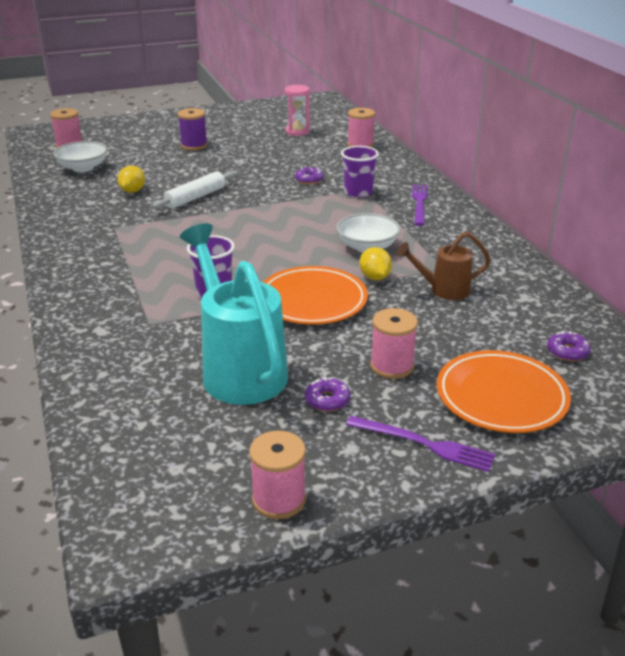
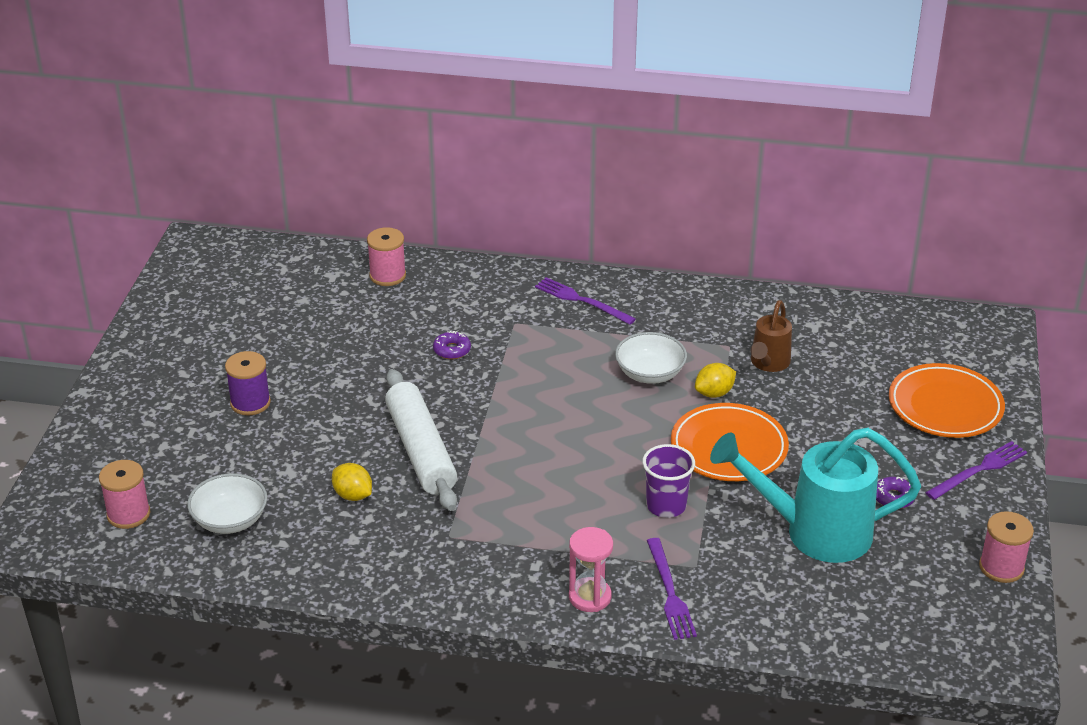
camera: 60 degrees left, 5 degrees up
(110, 321) = (670, 592): none -> purple fork
(195, 197) = (421, 450): white rolling pin -> white rolling pin, size x1.52
(297, 131) = (293, 305): pink hourglass -> pink hourglass (590, 597)
(358, 192) = (519, 329): purple cup -> none
(375, 277) = (714, 393): yellow lemon -> yellow lemon turned 45 degrees counterclockwise
(392, 366) = (867, 444): pink spool -> none
(567, 352) = (908, 345): purple donut -> none

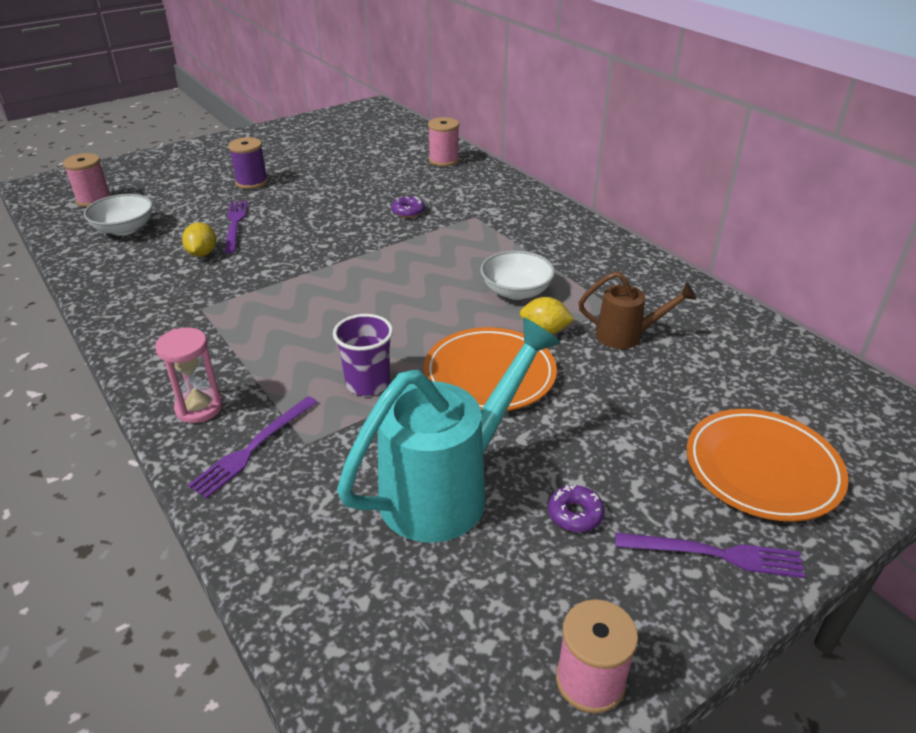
camera: 45 degrees right, 0 degrees up
(421, 450) = (285, 252): white rolling pin -> none
(581, 301) = (544, 226): purple fork -> purple fork (235, 224)
(768, 364) = (627, 336): brown watering can -> brown watering can turned 150 degrees counterclockwise
(813, 532) = (448, 489): turquoise watering can -> turquoise watering can turned 90 degrees clockwise

